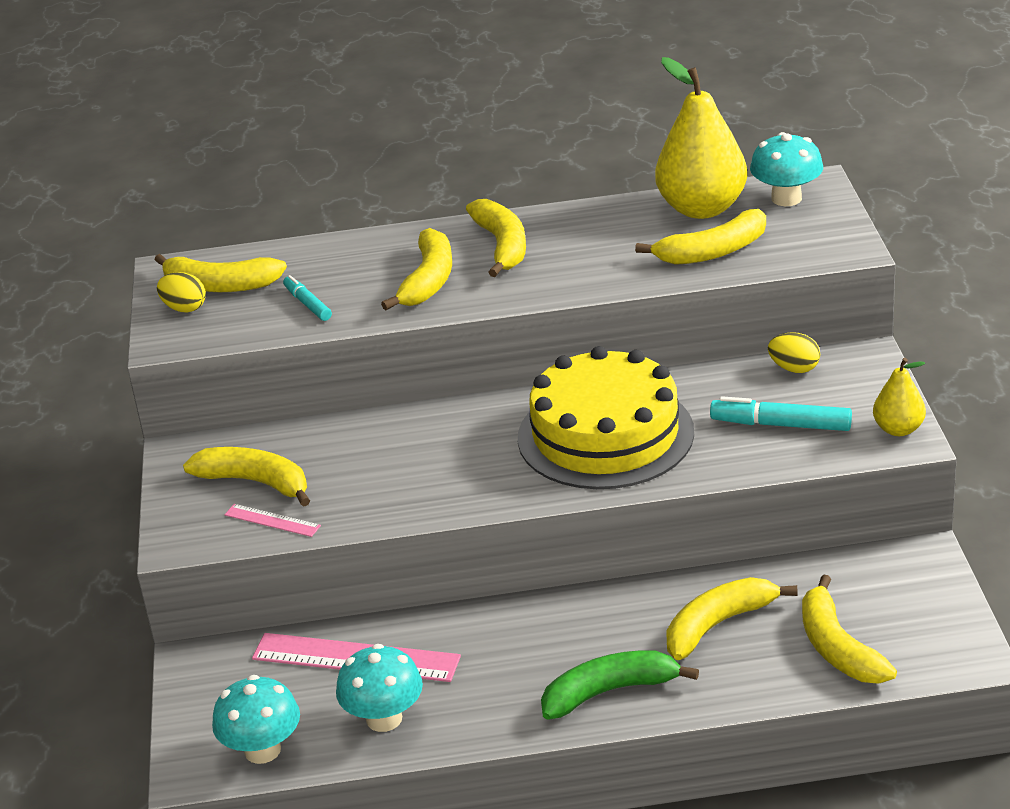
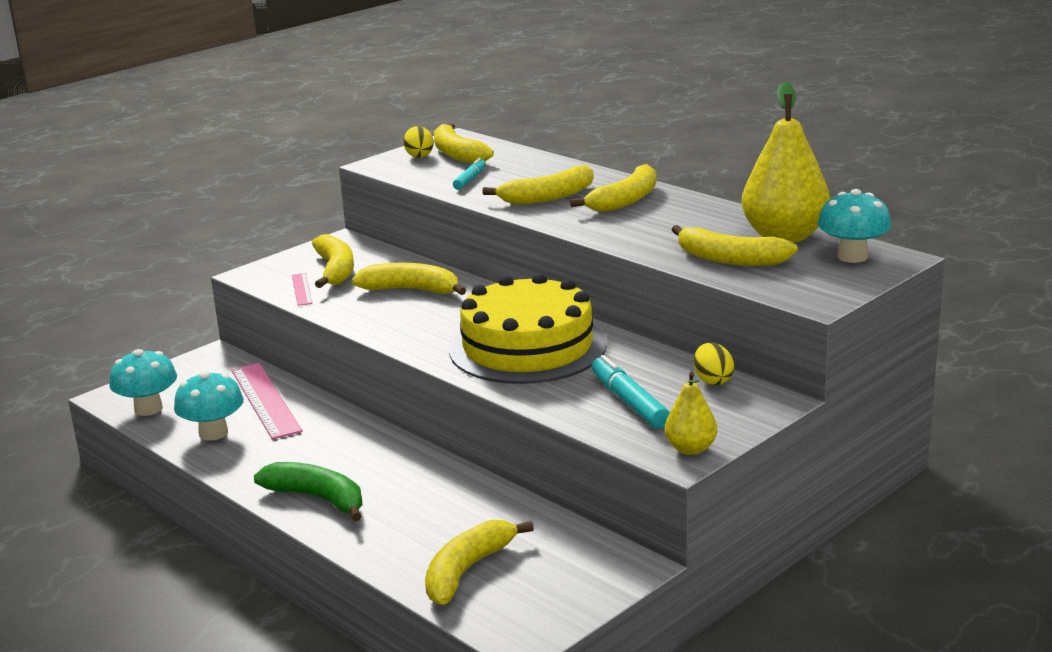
camera: 50 degrees right, 10 degrees down
(718, 625) = (439, 510): yellow banana -> yellow banana (411, 290)

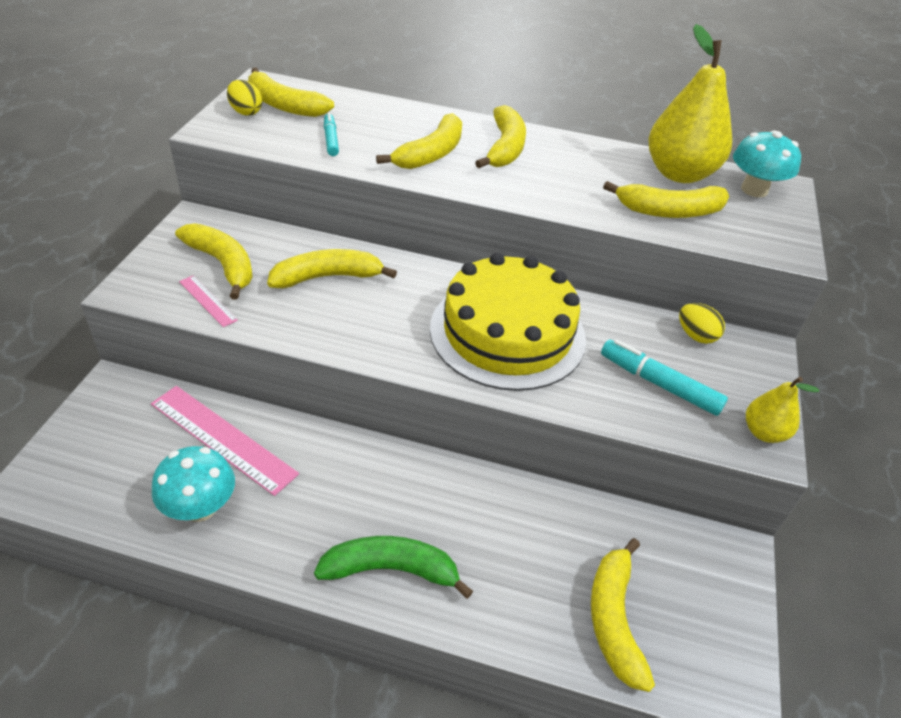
camera: 35 degrees left, 20 degrees up
(148, 409) = (92, 493): turquoise mushroom -> none

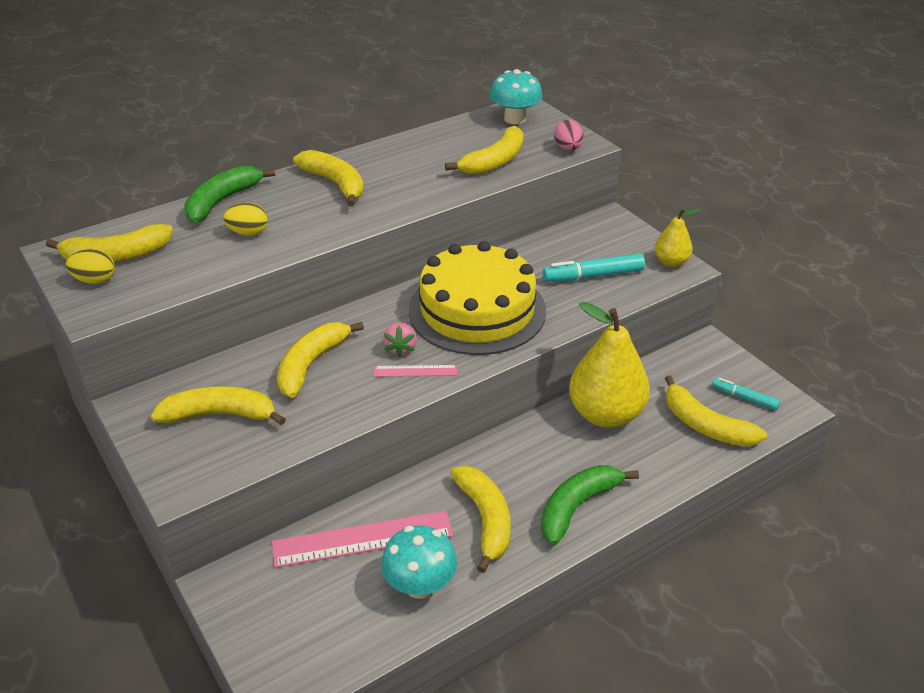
camera: 45 degrees left, 5 degrees down
(208, 300) = (256, 444): pink ruler -> pink ruler (415, 371)
(331, 140) = (206, 256): turquoise marker -> turquoise marker (744, 398)
(402, 315) = (401, 348): none -> pink strawberry
(407, 112) = (222, 201): none -> green banana
(431, 154) = (295, 219): yellow banana -> yellow banana (485, 520)
(679, 173) = (462, 134): yellow pear -> yellow pear (605, 414)
(696, 336) = (571, 235): yellow egg -> yellow egg (248, 233)
(764, 244) = (568, 148): none -> pink egg

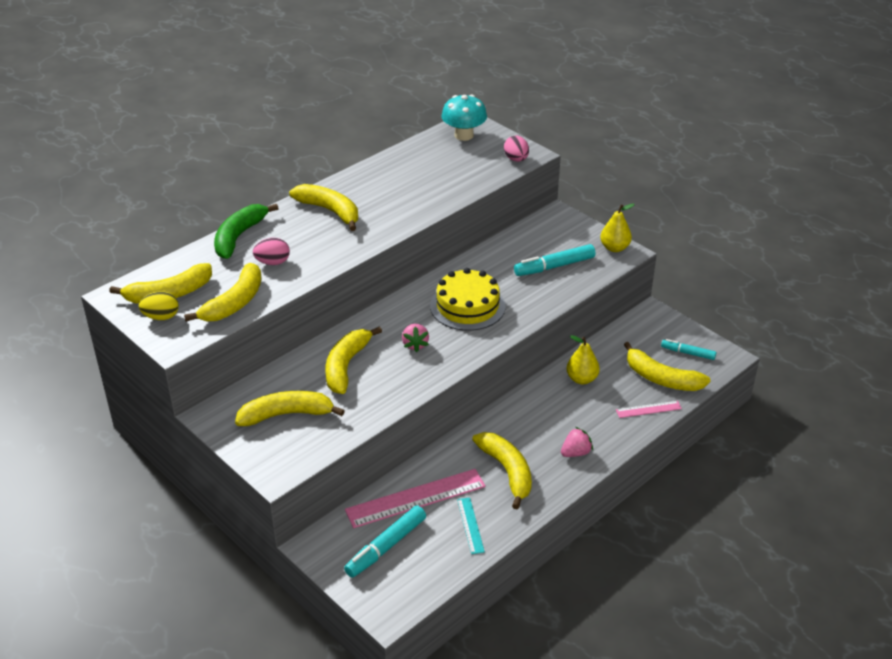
camera: 10 degrees left, 0 degrees up
(248, 233) = (273, 262): yellow egg -> pink egg
(307, 599) = (386, 547): none -> turquoise marker
(415, 371) = (432, 361): pink ruler -> pink ruler (648, 409)
(420, 585) = (470, 525): turquoise mushroom -> turquoise ruler
(477, 310) = (467, 306): yellow cake -> yellow cake, size x0.66
(494, 161) = (458, 177): yellow banana -> yellow banana (234, 303)
(577, 507) = (575, 453): green banana -> pink strawberry
(605, 414) = (581, 379): yellow pear -> yellow pear, size x0.51

